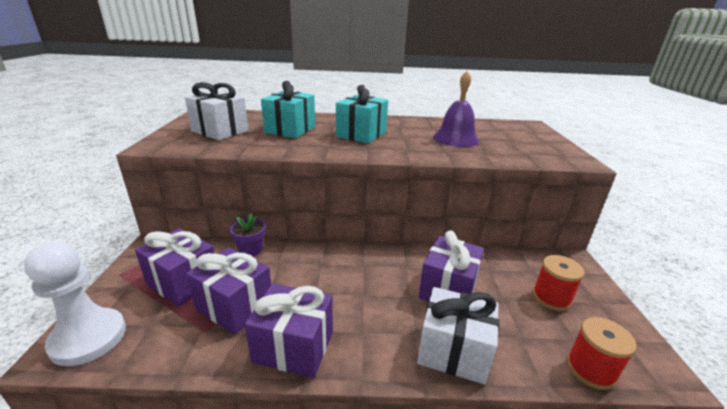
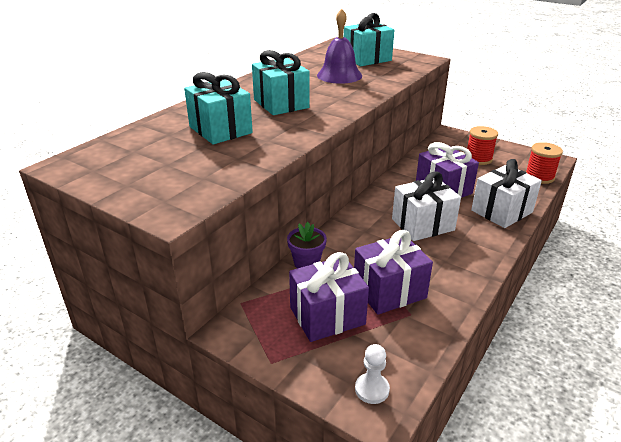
camera: 55 degrees left, 5 degrees up
(88, 338) = (372, 389): white pawn -> white pawn, size x0.49
(220, 131) = (170, 166): white gift -> white gift (423, 224)
(293, 346) = (458, 272): purple gift -> none
(517, 140) = (367, 59): none -> turquoise gift

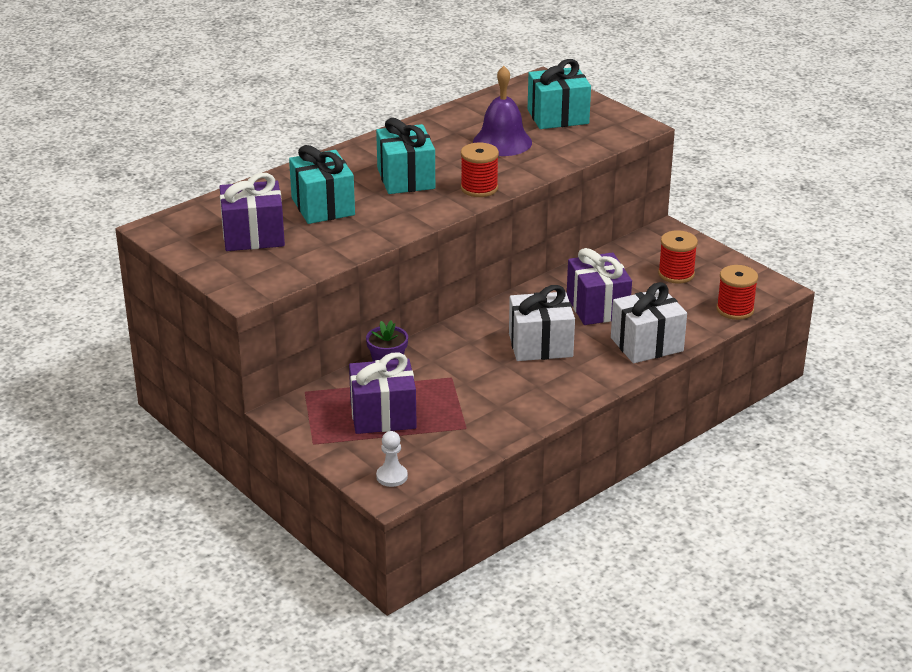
camera: 15 degrees right, 0 degrees up
(344, 104) = (479, 188): none -> red spool
(389, 291) = (457, 404): purple gift -> purple gift (253, 236)

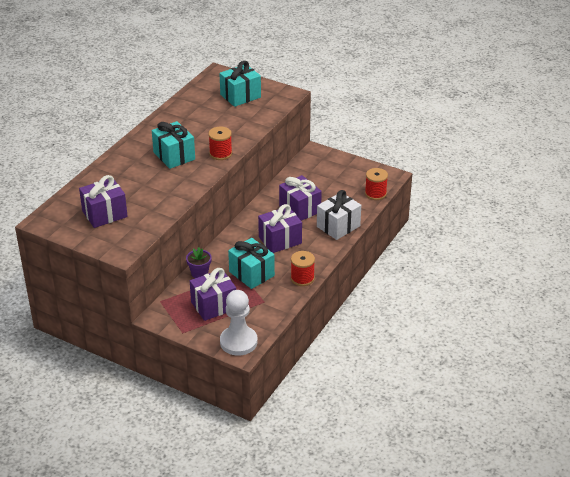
camera: 20 degrees left, 5 degrees up
(323, 206) = (135, 185): turquoise gift -> turquoise gift (251, 274)
(392, 476) = (238, 342): white pawn -> white pawn, size x2.04
(502, 142) = (217, 119): purple bell -> none
(540, 345) = (280, 240): white gift -> purple gift
(676, 274) = (333, 178): red spool -> red spool (302, 278)

